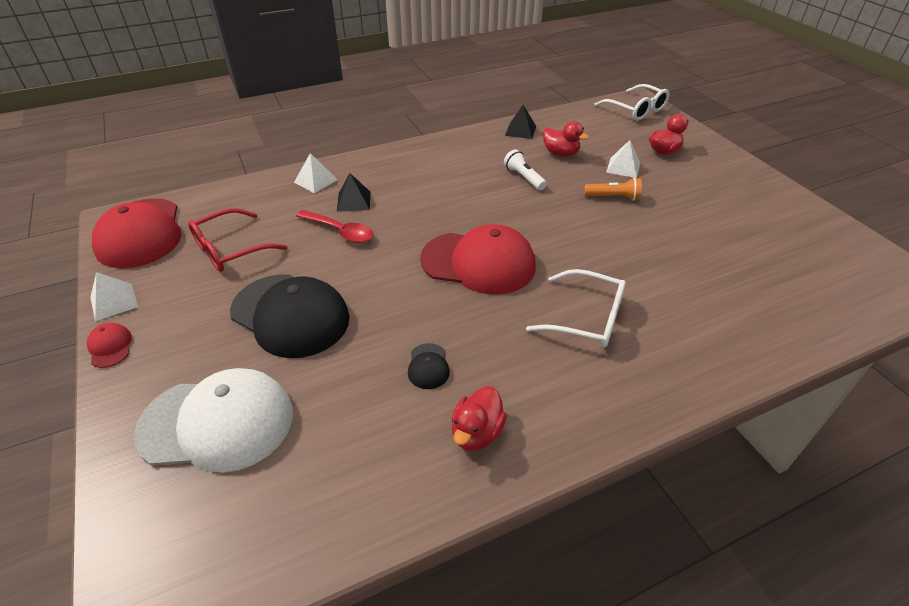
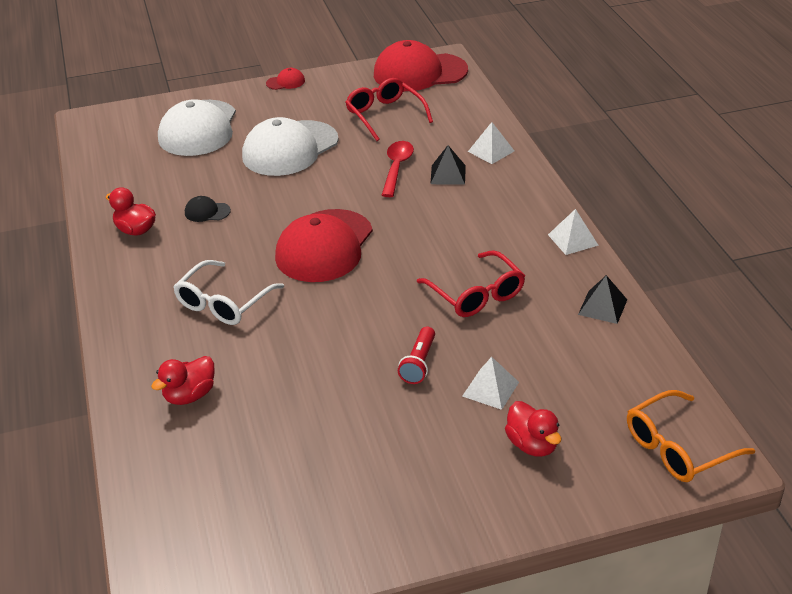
camera: 100 degrees right, 5 degrees down
(114, 302) = (333, 76): white pyramid -> white pyramid (573, 240)
(290, 315) = (290, 149): black cap -> white cap
(340, 231) = (397, 168): red spoon -> red spoon turned 150 degrees clockwise
(524, 178) = (476, 294): white flashlight -> red glasses
(560, 153) = (534, 335): red duck -> red duck (190, 395)
(613, 197) = (419, 363): orange flashlight -> red flashlight
(636, 110) = (677, 448): white glasses -> orange glasses

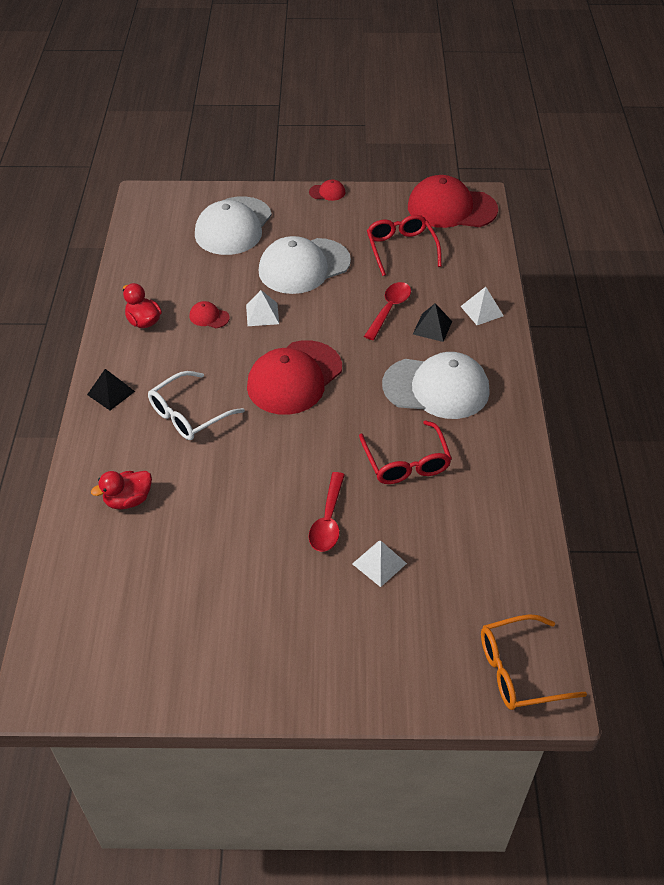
camera: 15 degrees right, 10 degrees up
(207, 212) = (209, 317): black cap -> red cap
(419, 363) = (328, 520): red flashlight -> red spoon
(476, 224) = (436, 388): none -> white cap
(532, 445) = (392, 630): red duck -> none
(573, 240) = (517, 426): white pyramid -> white pyramid (262, 314)
(602, 307) = (513, 505): black pyramid -> black pyramid (111, 393)

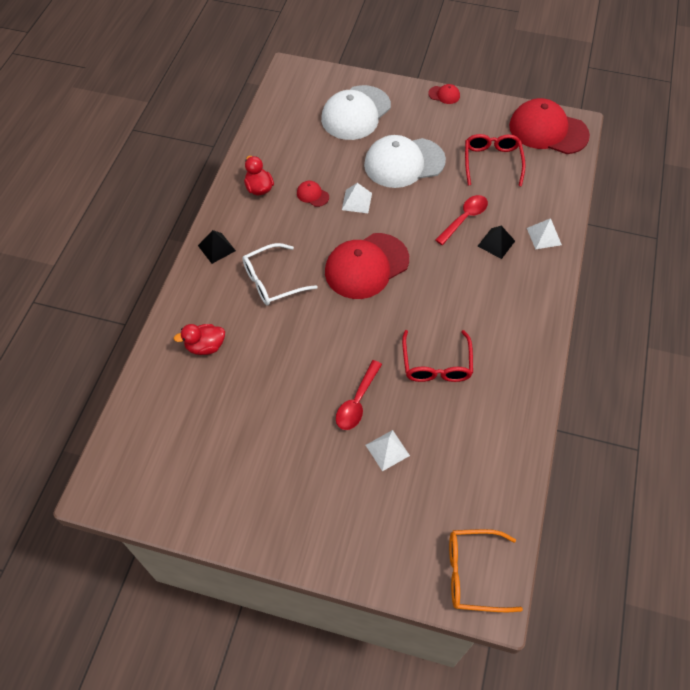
camera: 15 degrees right, 10 degrees up
(436, 388) = (482, 301): white cap -> none

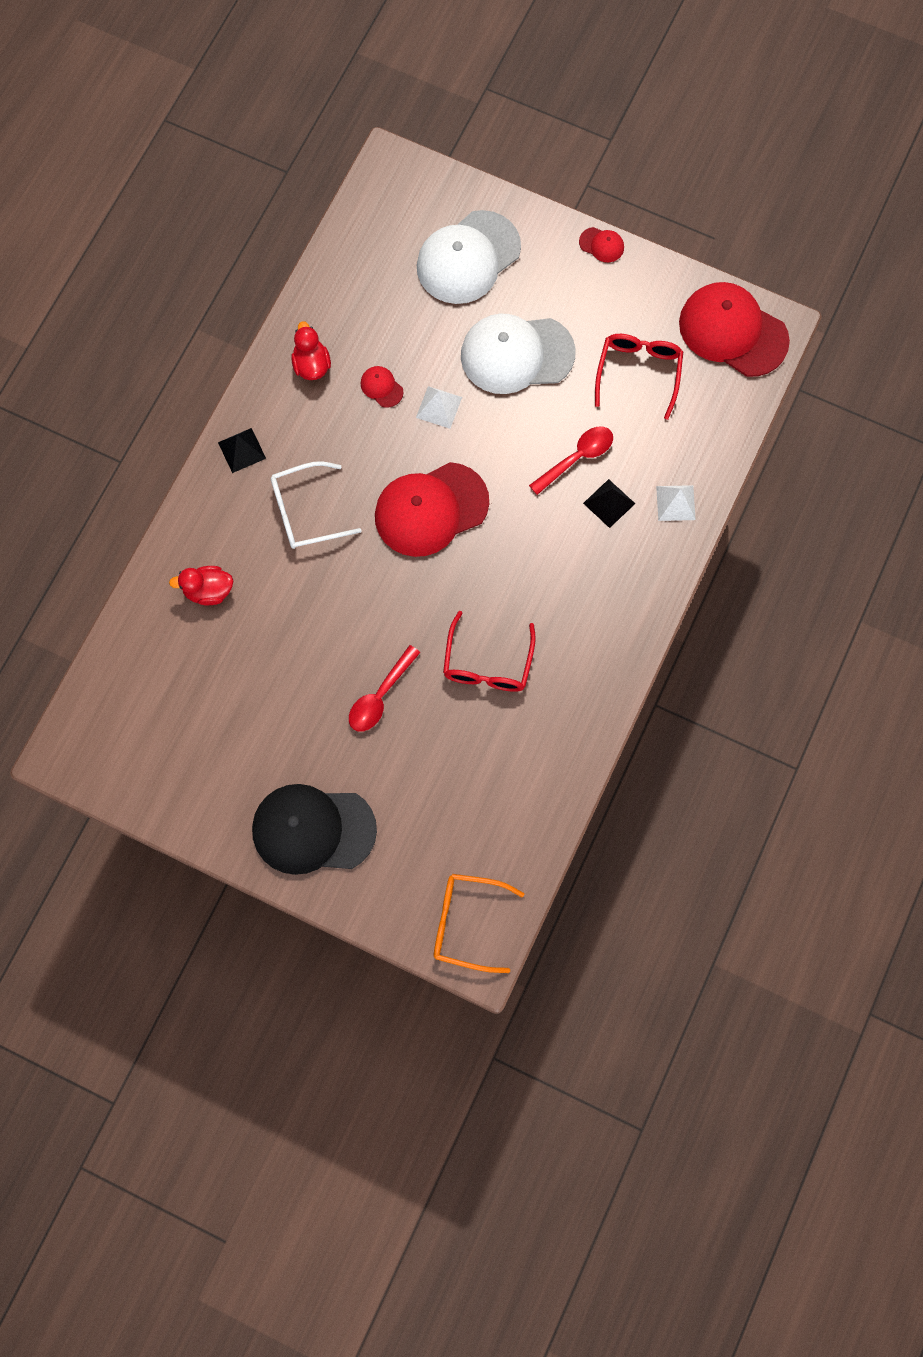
camera: 10 degrees right, 15 degrees up
(323, 516) = (313, 829): none -> black cap
(387, 450) = (403, 763): white pyramid -> none

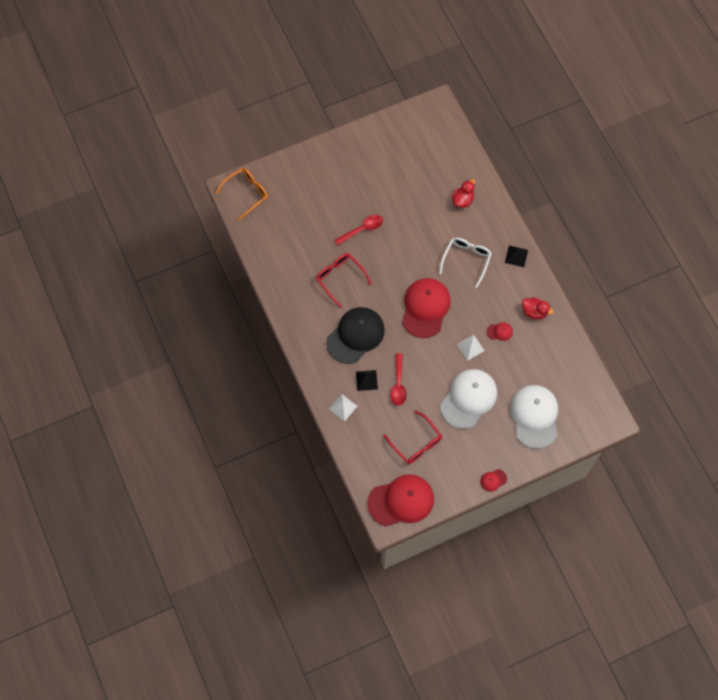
camera: 130 degrees right, 5 degrees down
(313, 829) = (331, 168): black cap -> black cap (355, 335)
(380, 696) = (362, 229): red spoon -> red spoon turned 75 degrees clockwise

